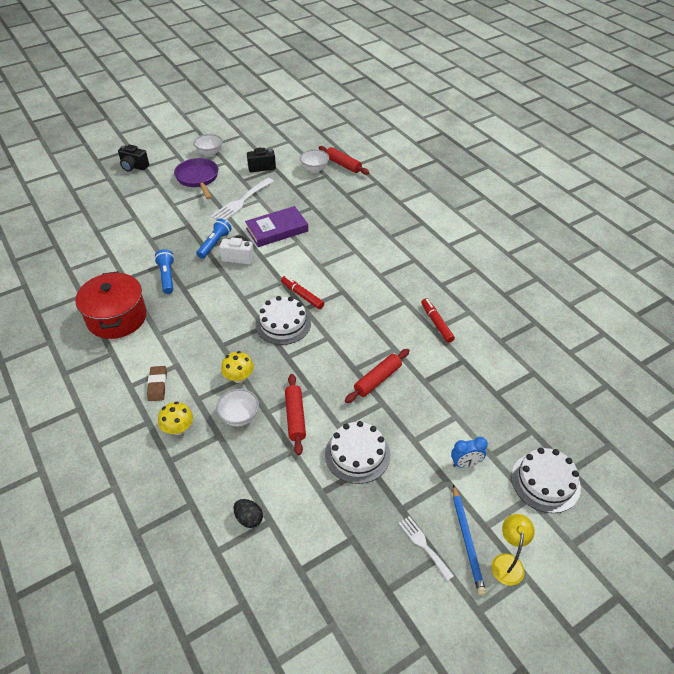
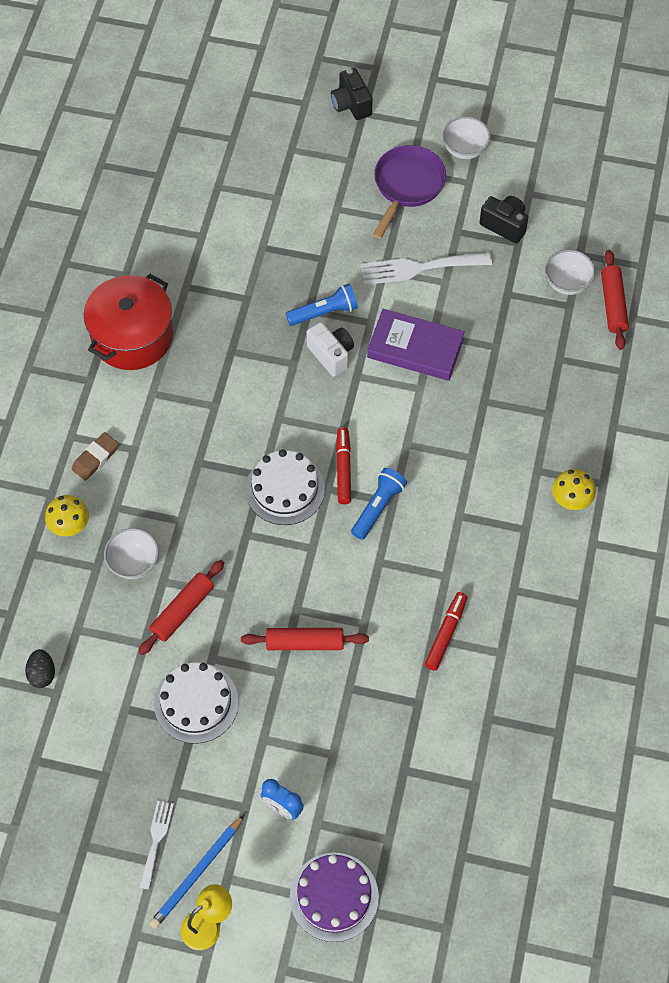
camera: 45 degrees right, 15 degrees up
(167, 277) = (230, 320): blue flashlight -> blue flashlight (378, 507)
(239, 377) = (177, 517): yellow mushroom -> yellow mushroom (571, 500)
(545, 482) = (334, 896): white cake -> purple cake

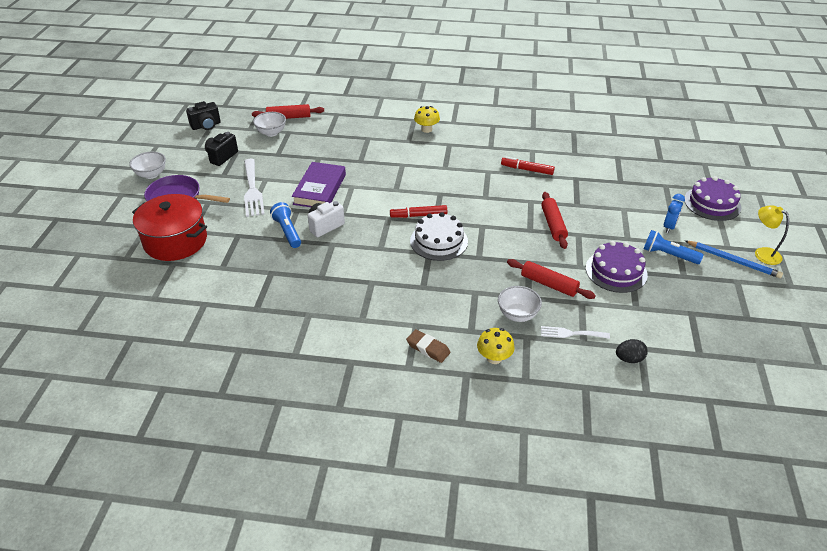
camera: 95 degrees left, 20 degrees down
(132, 336) = (305, 338): red pot -> red pot (175, 241)
(156, 840) = (722, 282): white fork -> white fork (571, 333)
(196, 703) = (616, 271): white cake -> purple cake
(351, 105) = (90, 229): black camera -> black camera (206, 126)
(378, 507) = (445, 199): blue flashlight -> blue flashlight (668, 255)

